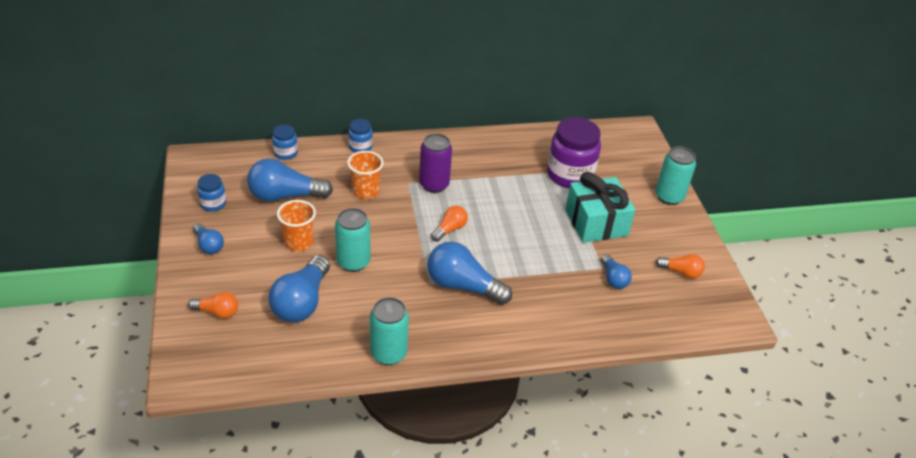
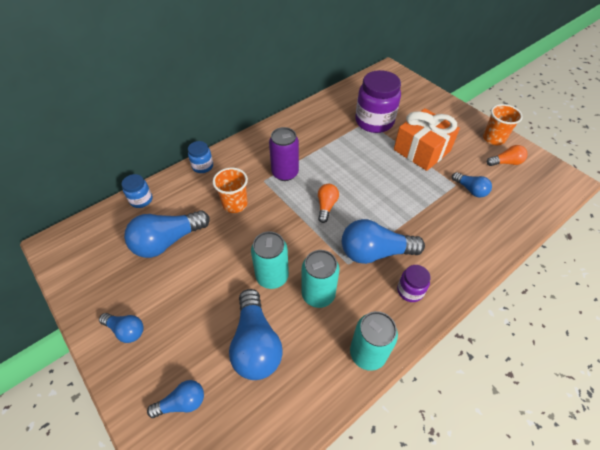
camera: 25 degrees left, 10 degrees up
(213, 204) = (103, 282): blue jar -> none
(217, 312) = (182, 402): orange light bulb -> blue light bulb
(298, 242) = (211, 282): orange cup -> orange cup (493, 139)
(468, 329) = (410, 291): none -> purple jar
(596, 222) = (421, 150): turquoise gift -> orange gift
(669, 197) = (449, 109): turquoise can -> turquoise can (318, 294)

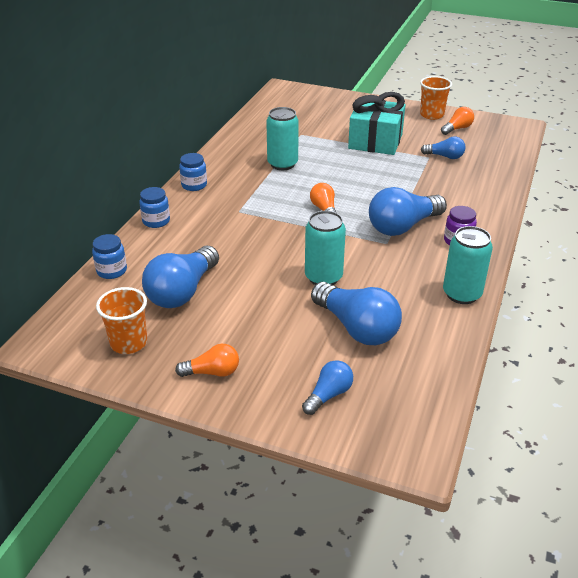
camera: 30 degrees left, 15 degrees down
(126, 330) = (212, 372): blue light bulb -> orange light bulb
(235, 204) = (227, 239): orange cup -> orange cup (129, 343)
(253, 142) = (194, 185): none -> blue jar
(285, 173) = (256, 198): purple can -> none
(318, 294) = (380, 273): turquoise can -> turquoise can (282, 164)
(374, 121) = (308, 132): purple jar -> none
(421, 150) = (375, 141): orange gift -> turquoise gift

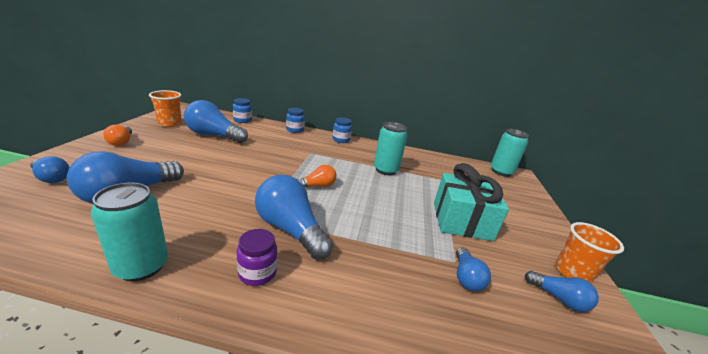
camera: 75 degrees right, 10 degrees down
(323, 277) = (211, 182): turquoise can -> turquoise can (501, 172)
(457, 129) = (558, 298): orange light bulb -> blue light bulb

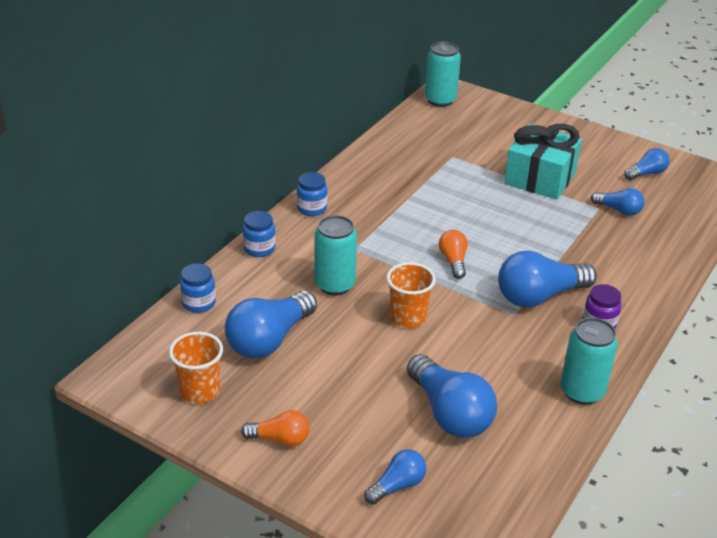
camera: 65 degrees left, 10 degrees up
(385, 170) = (420, 194): turquoise can -> turquoise can (335, 285)
(572, 273) = (621, 150): orange cup -> orange cup (408, 318)

